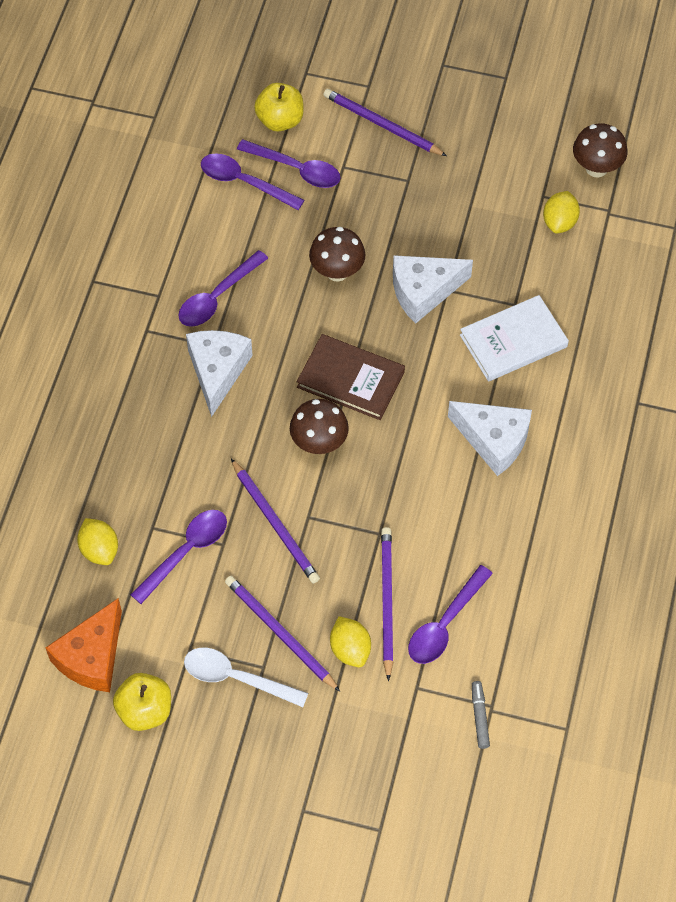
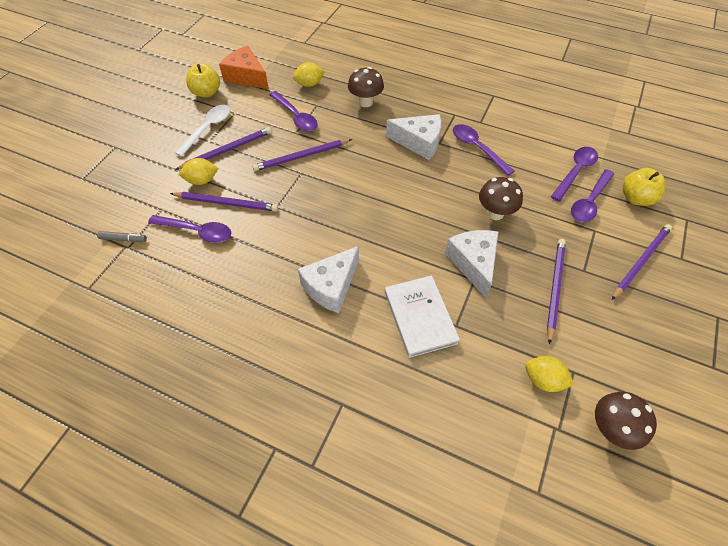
camera: 100 degrees right, 5 degrees down
(319, 443) = (354, 185): brown mushroom -> brown mushroom (365, 102)
(350, 379) = (401, 208): brown book -> none
(440, 209) = (555, 288): none -> purple pencil
(445, 624) = (197, 231): purple spoon -> purple spoon turned 150 degrees clockwise

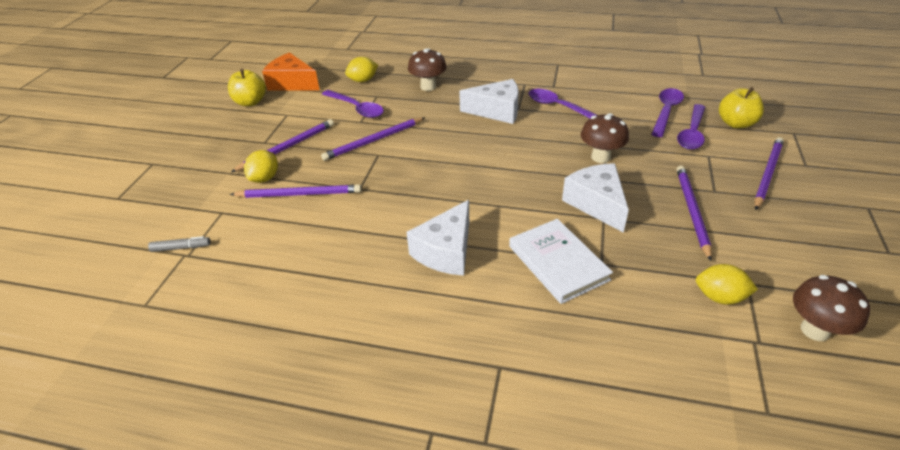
camera: 10 degrees left, 15 degrees down
(197, 231) = (271, 226): purple spoon -> none
(202, 180) = (265, 178): yellow lemon -> yellow lemon turned 45 degrees counterclockwise
(208, 129) = (260, 132): white spoon -> none

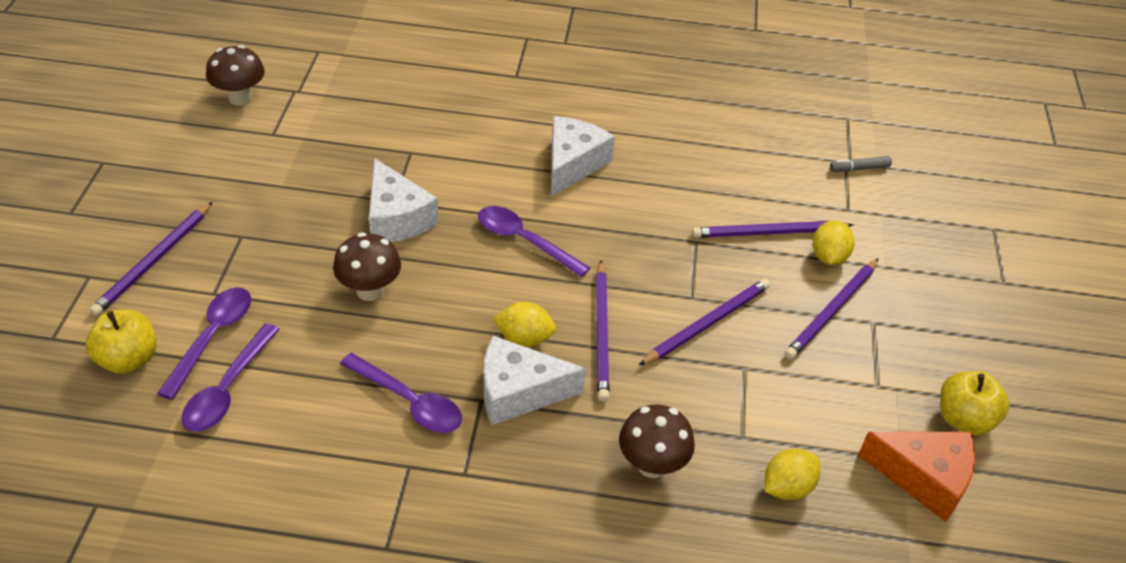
camera: 170 degrees right, 5 degrees up
(357, 108) = (764, 400): purple spoon -> purple spoon (524, 241)
(558, 263) = (455, 152): white book -> none
(692, 211) = (285, 208): purple pencil -> purple pencil (601, 333)
(720, 297) = (307, 122): yellow lemon -> yellow lemon (524, 338)

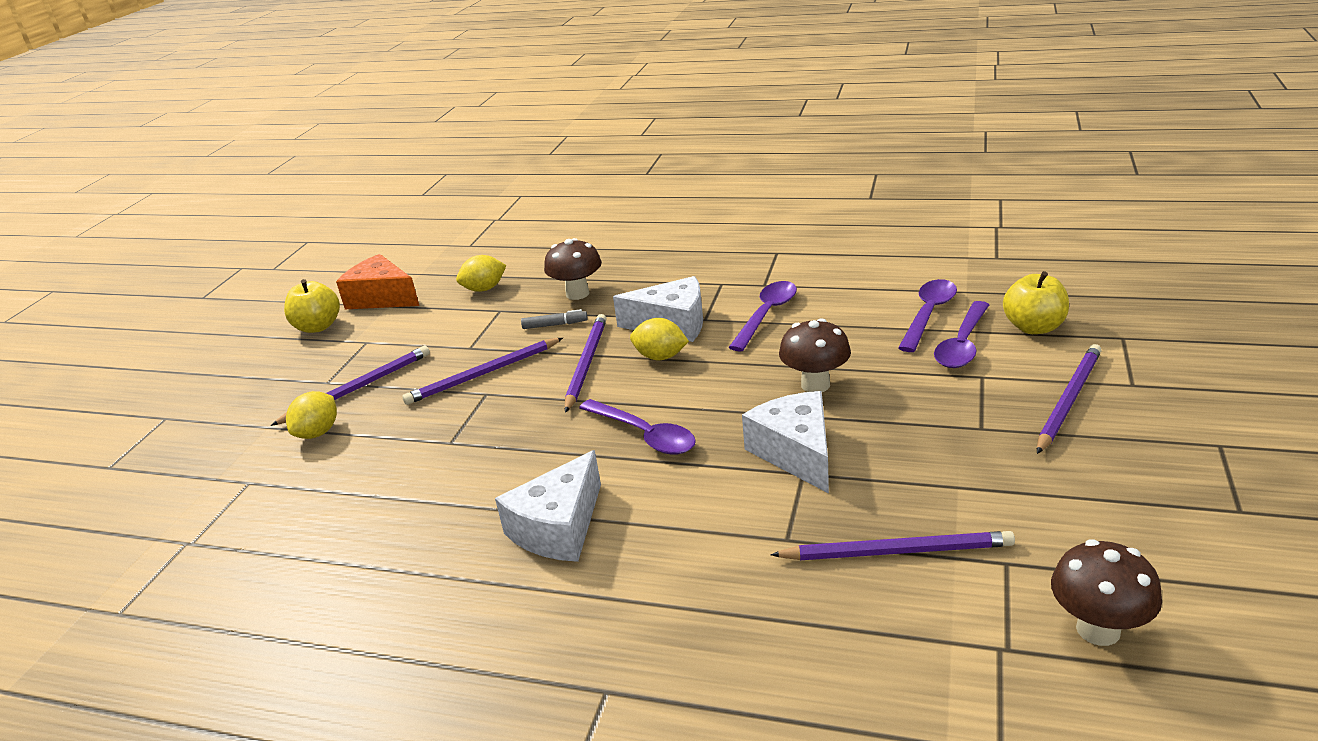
camera: 165 degrees left, 15 degrees down
(409, 402) = (766, 315): purple spoon -> purple spoon turned 75 degrees clockwise
(768, 233) = (363, 453): purple pencil -> purple pencil (896, 551)
(859, 168) = (183, 533): grey marker -> grey marker (555, 325)

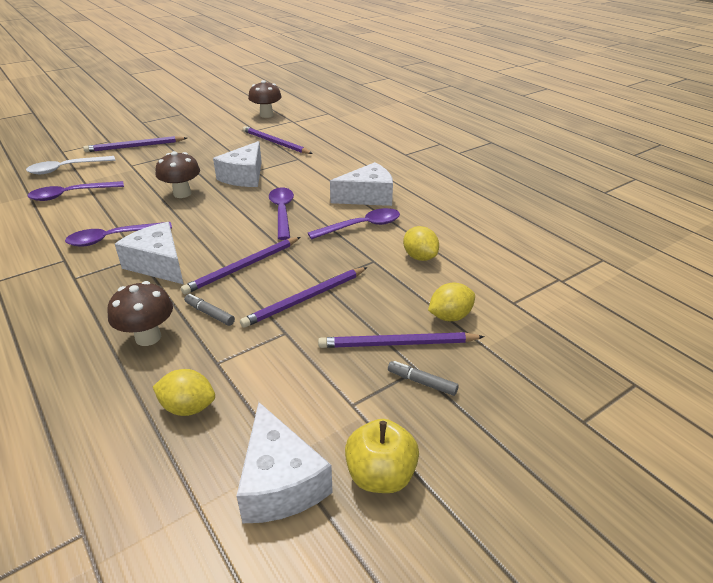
camera: 145 degrees left, 5 degrees up
(317, 376) = (422, 382): none -> grey marker
(382, 298) = (280, 482): orange cheese -> white cheese
(483, 374) = (305, 299): purple pencil -> purple pencil turned 135 degrees clockwise
(660, 357) = (204, 247): yellow lemon -> yellow lemon (419, 257)
(962, 344) = (101, 177): purple spoon -> purple spoon (361, 226)
(1034, 327) = (66, 169): yellow apple -> white spoon

